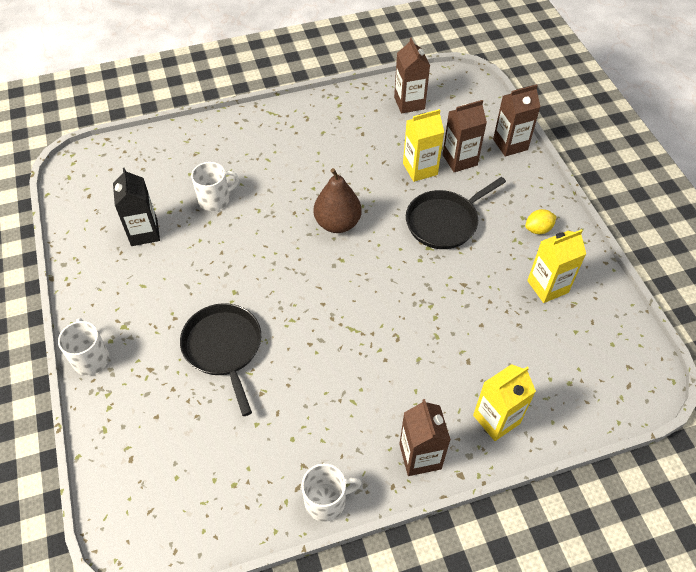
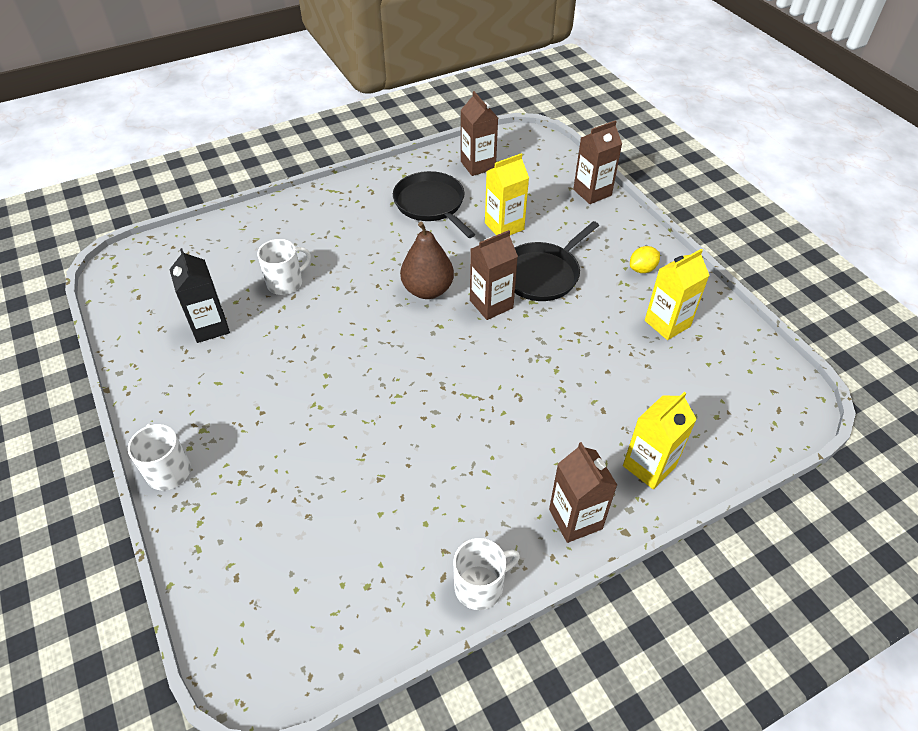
camera: 10 degrees left, 5 degrees down
(224, 348) = (326, 436): black pan -> black pan (431, 204)
(459, 160) = (543, 213): brown carton -> brown carton (491, 304)

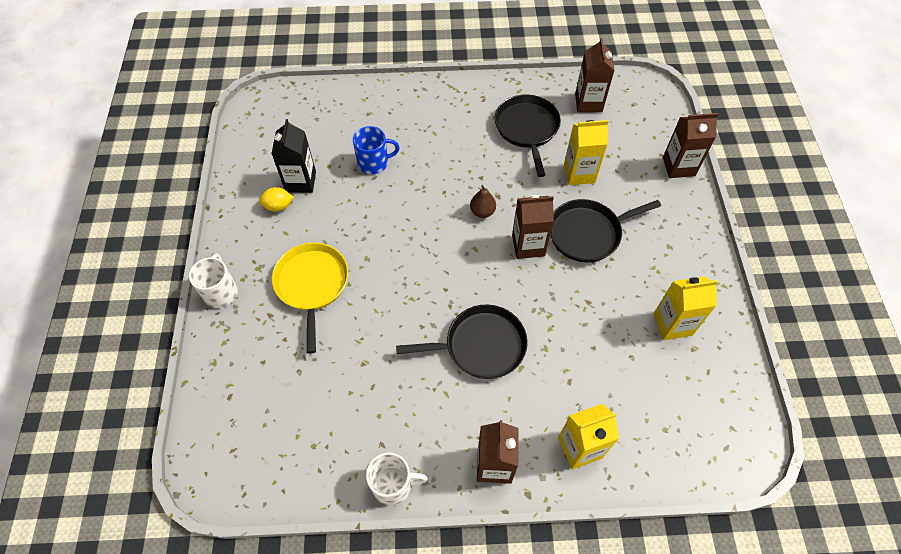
camera: 25 degrees right, 10 degrees up
(277, 423) = (312, 285): none -> yellow pan
(286, 283) = (374, 163): white mug -> blue mug
(427, 290) = (482, 212): brown pear -> brown pear, size x0.56
(496, 412) = (480, 346): none -> black pan
(642, 269) = (681, 262): yellow lemon -> yellow lemon (278, 206)

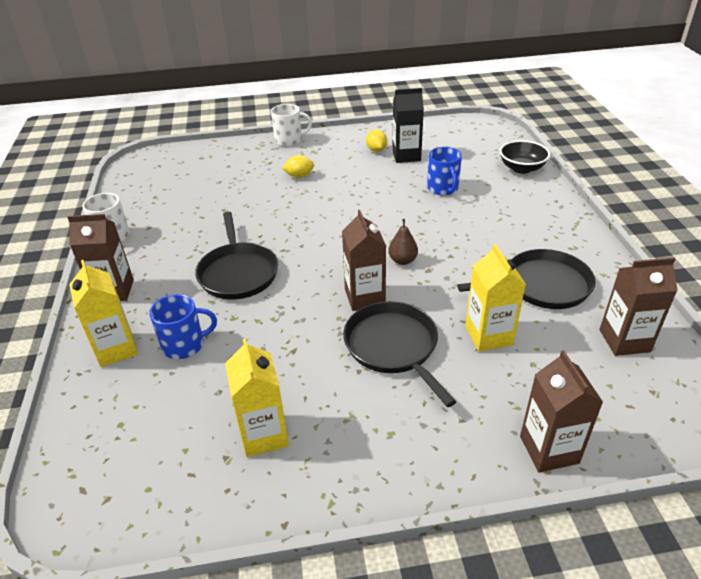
camera: 85 degrees right, 20 degrees down
(312, 285) = (299, 176): yellow pan -> yellow lemon
(355, 98) = (521, 168): none -> black bowl
(577, 387) = (184, 345): none -> blue mug

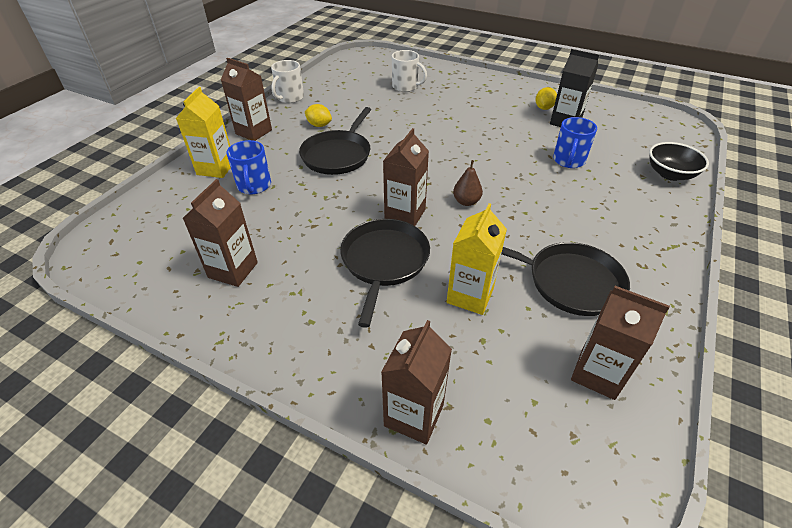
camera: 35 degrees right, 5 degrees up
(184, 345) = (254, 186): blue mug -> blue mug turned 60 degrees clockwise
(264, 435) = (233, 270): yellow carton -> brown carton
(289, 140) = (480, 76): white mug -> white mug (405, 86)
(299, 176) = (457, 105): yellow lemon -> yellow lemon (319, 125)

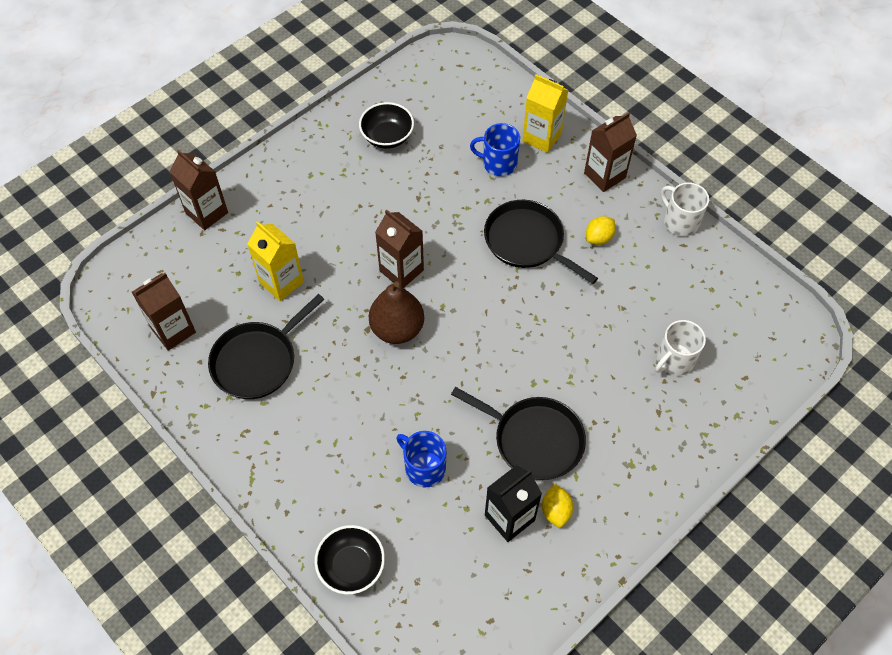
camera: 110 degrees right, 15 degrees up
(233, 270) = (387, 137): brown carton -> black bowl
(384, 262) = (347, 236): black pan -> black pan (534, 439)
(466, 202) = (397, 329): brown pear -> brown pear, size x1.80
(543, 108) = (556, 511): yellow lemon -> yellow lemon turned 45 degrees clockwise

